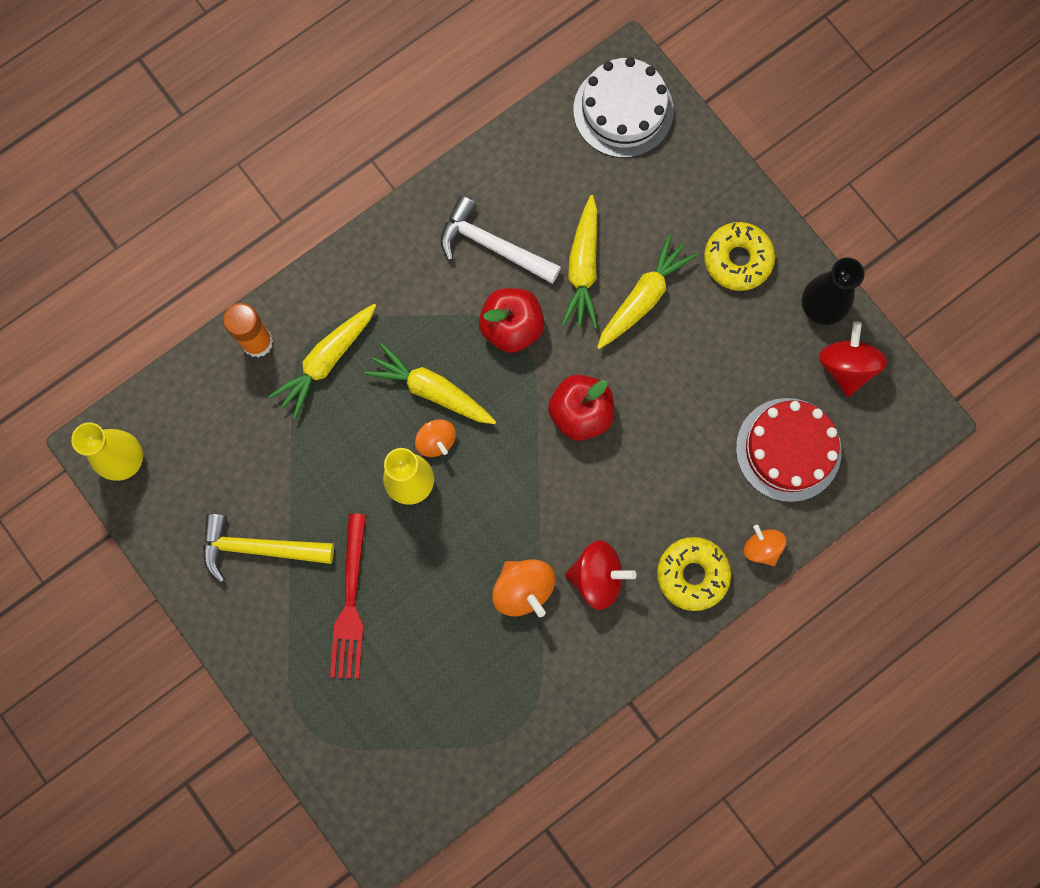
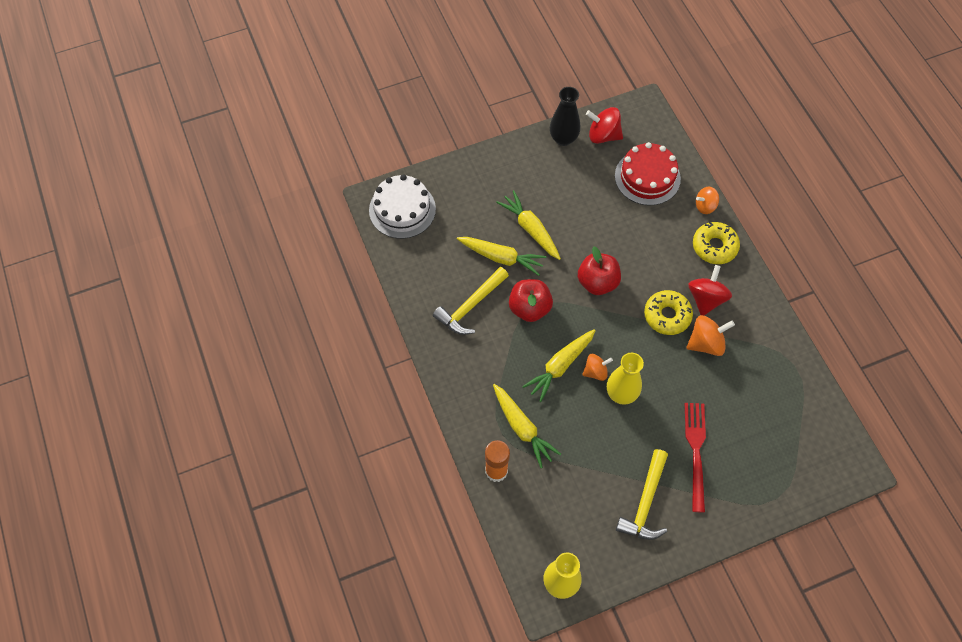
camera: 75 degrees left, 15 degrees down
(350, 603) = (695, 451): red fork -> red fork turned 105 degrees counterclockwise
(492, 246) = (470, 306): white hammer -> yellow hammer
(737, 259) = (520, 173): yellow donut -> yellow donut (667, 316)

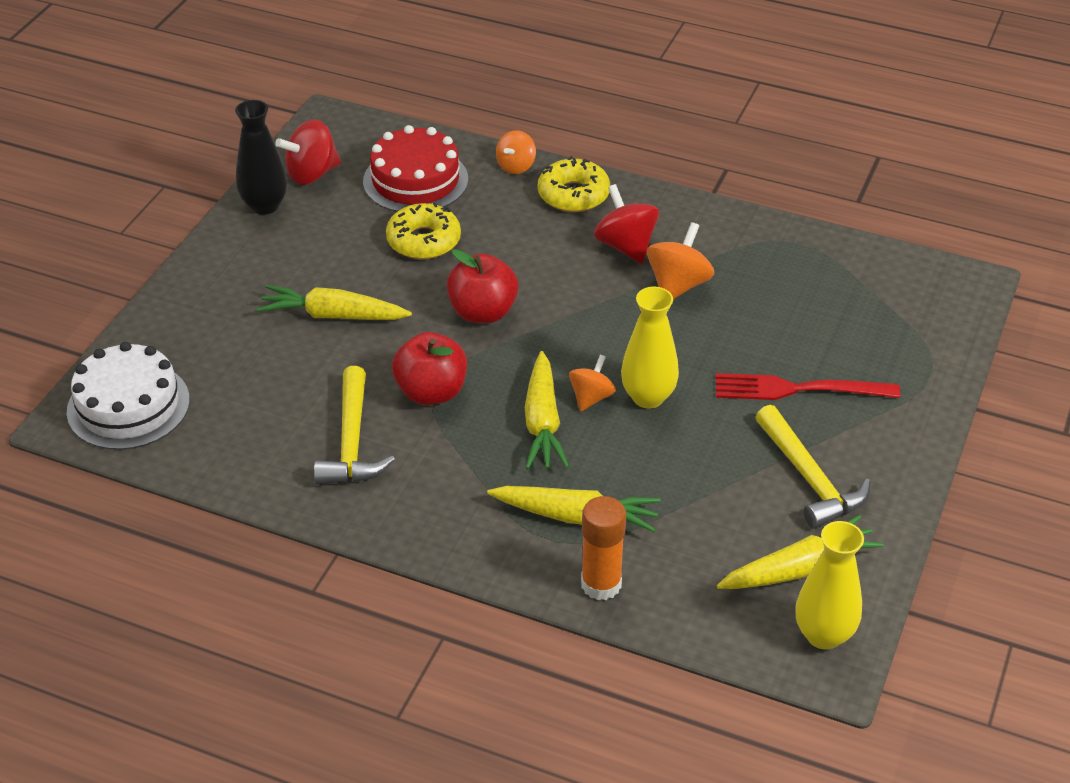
camera: 45 degrees left, 20 degrees down
(501, 258) = (330, 367): yellow carrot -> yellow carrot (799, 569)
(667, 316) = (603, 289): yellow donut -> yellow donut (423, 241)
(695, 451) = (797, 389): red fork -> red fork turned 45 degrees counterclockwise

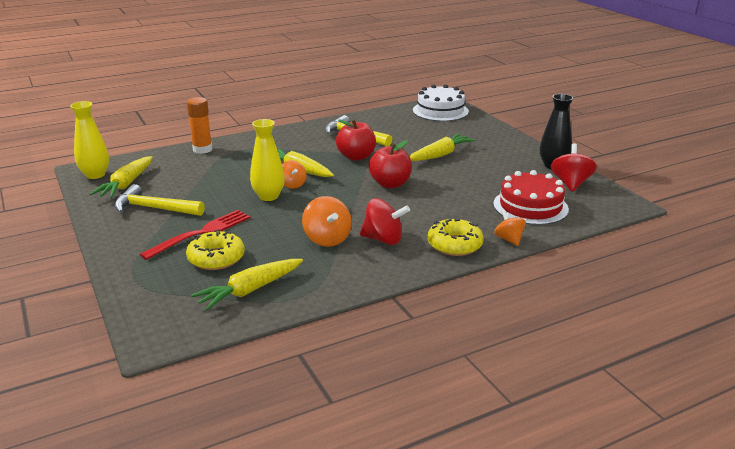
camera: 130 degrees right, 15 degrees down
(423, 241) = (469, 190): yellow donut -> yellow donut (216, 258)
(576, 516) = (239, 157): yellow carrot -> yellow carrot (250, 290)

